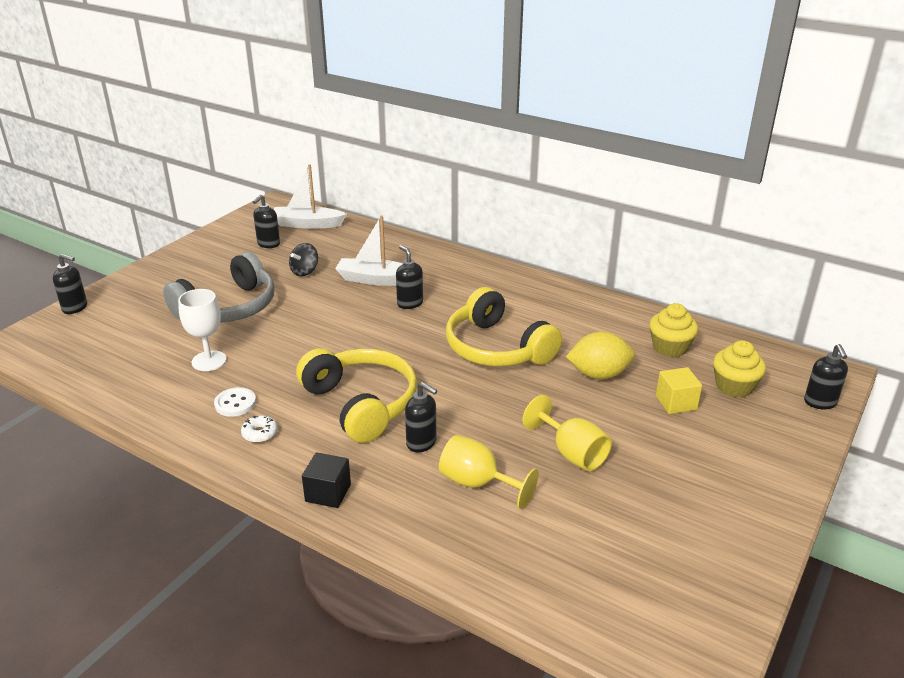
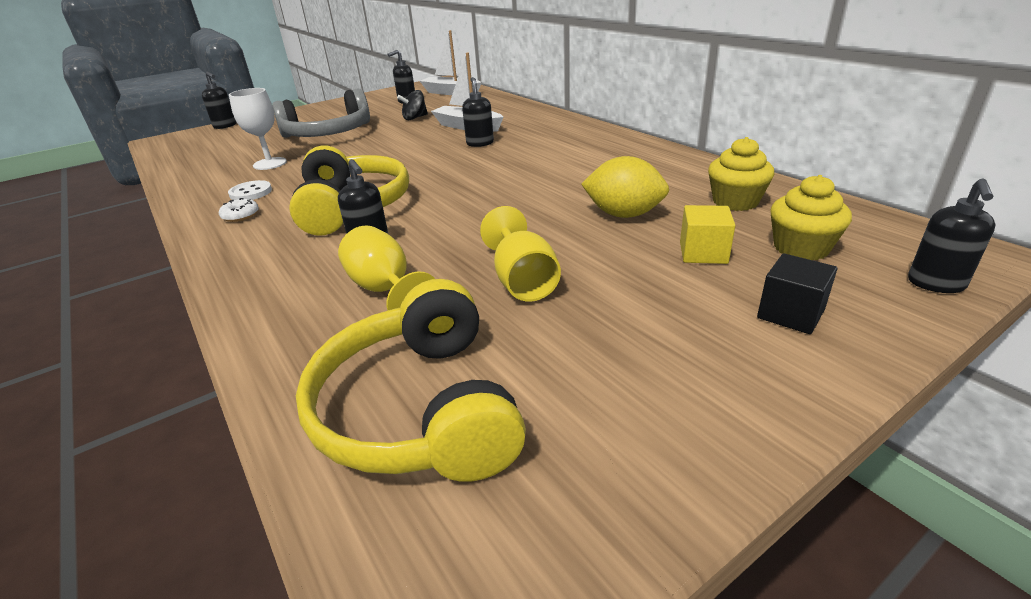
camera: 25 degrees right, 0 degrees up
(328, 493) = (234, 270): black cube -> black cube (790, 314)
(496, 348) = (529, 181): yellow headphones -> yellow headphones (419, 409)

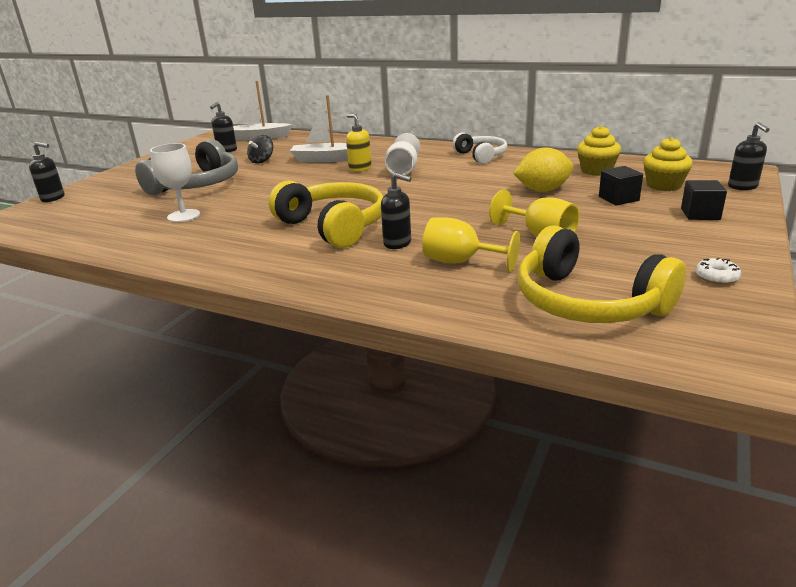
camera: 30 degrees left, 5 degrees down
(240, 216) = (240, 253): white donut -> white donut (716, 277)
(251, 193) = (213, 237): white button -> none
(480, 143) = (360, 169): black soap dispenser -> yellow soap dispenser
(515, 154) = (403, 170): none -> white goblet
(623, 151) = (481, 156): none -> white headphones
(703, 253) = (618, 199): yellow cube -> black cube

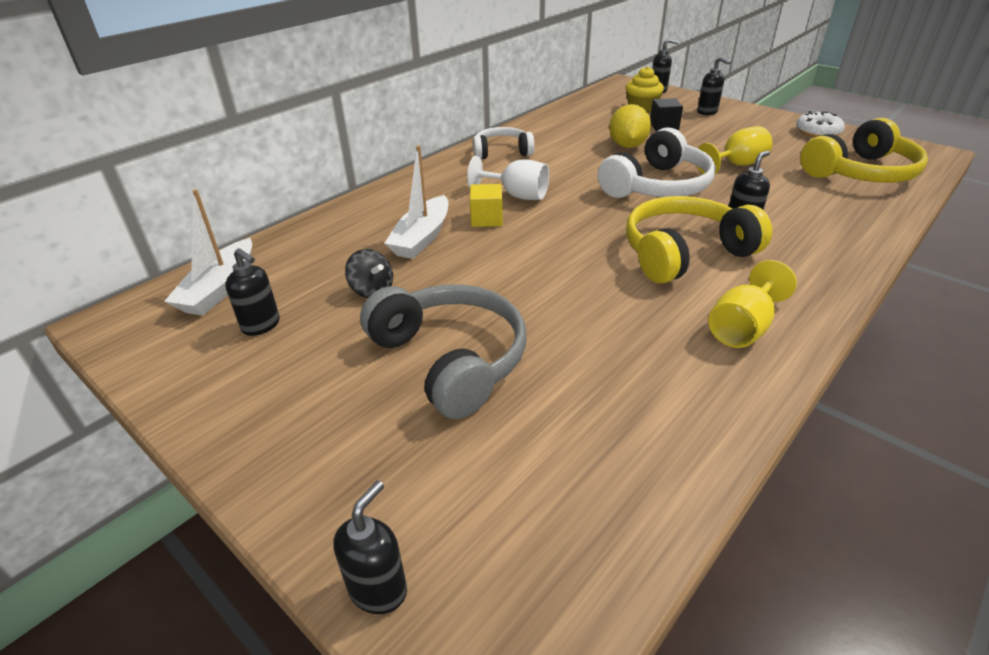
camera: 75 degrees left, 10 degrees up
(183, 216) = (598, 370): white goblet -> none
(360, 169) = (486, 219): yellow soap dispenser -> yellow cube
(456, 208) = (657, 186): none -> white headphones
(460, 262) = (788, 203): yellow goblet -> yellow goblet (742, 328)
(596, 171) = (589, 119): yellow cupcake -> none
(700, 214) = (707, 112): black cube -> black soap dispenser
(716, 277) = (817, 132): white donut -> white donut, size x1.63

